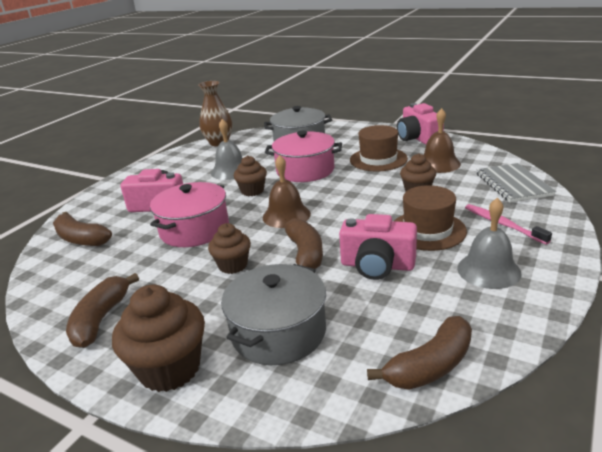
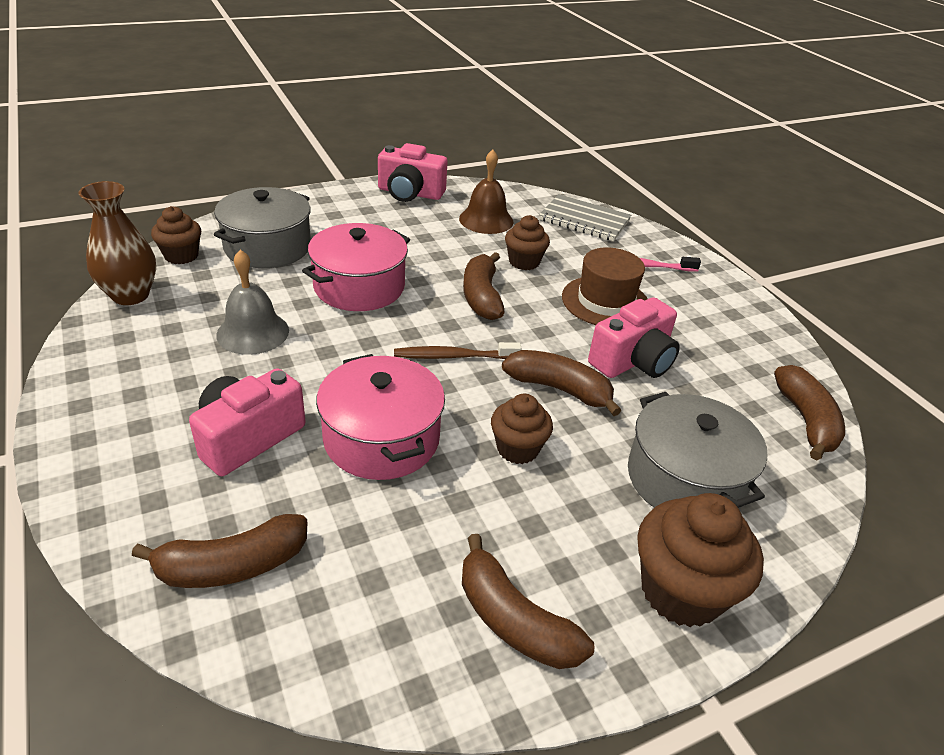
camera: 60 degrees left, 10 degrees up
(252, 191) = (347, 346): brown cupcake -> brown cupcake (181, 256)
(286, 215) = (453, 356): brown bell -> brown toothbrush
(356, 197) = (481, 296): none -> brown banana
(378, 159) = (417, 237): brown hat -> none
(488, 270) = (704, 316): grey bell -> none

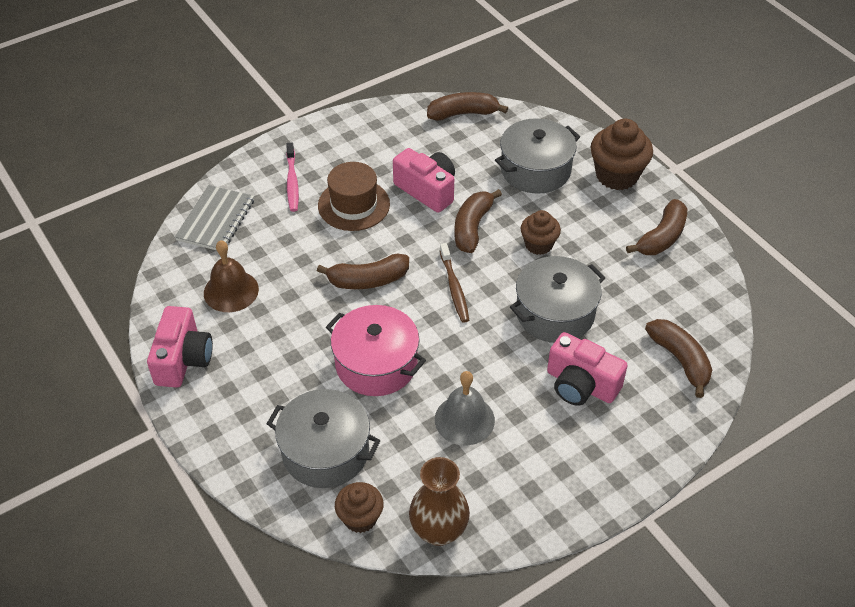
camera: 95 degrees left, 10 degrees up
(381, 438) = (555, 313): pink pot -> grey pot
(524, 262) = (304, 257): brown cupcake -> none

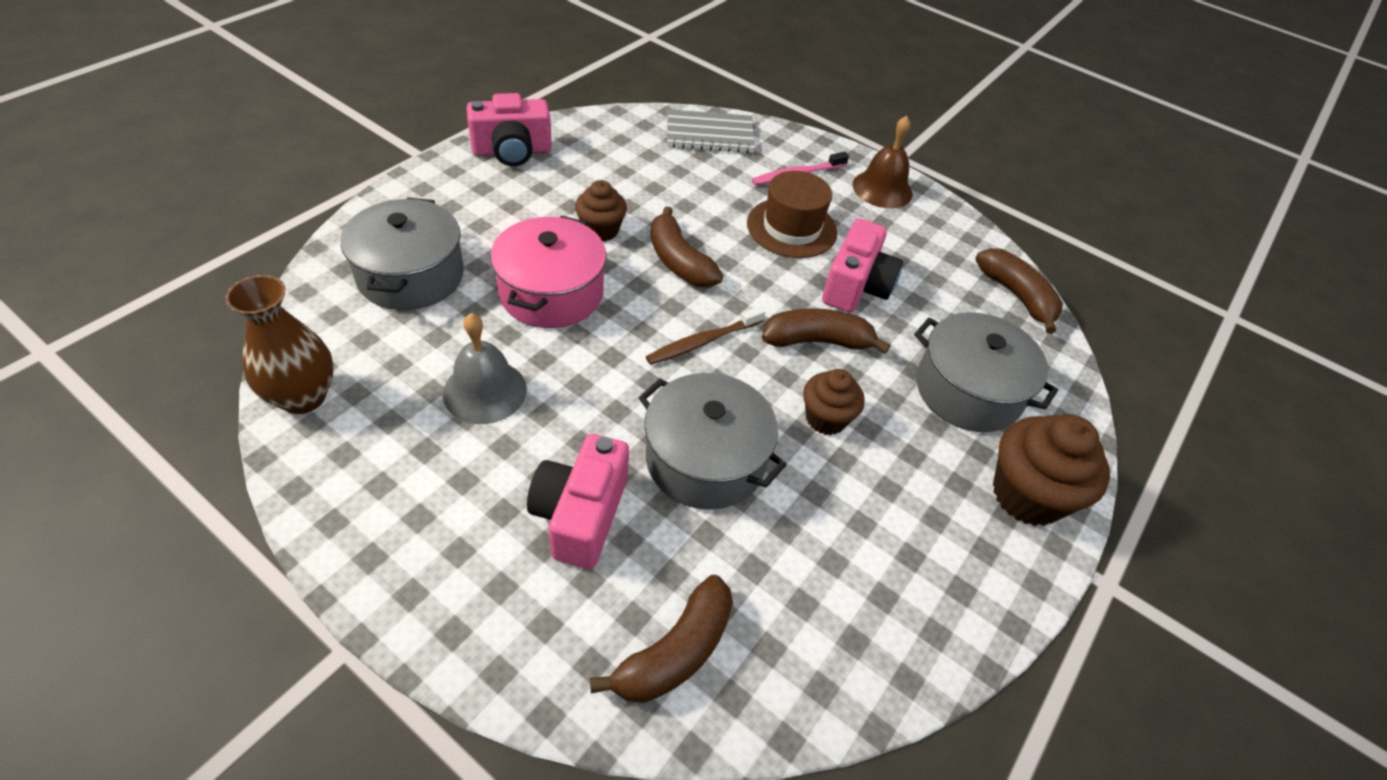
camera: 65 degrees right, 0 degrees up
(231, 291) = (616, 163): brown bell -> brown bell (882, 189)
(360, 518) = (318, 322): brown cupcake -> brown cupcake (601, 230)
(661, 237) = (932, 582): brown banana -> none

